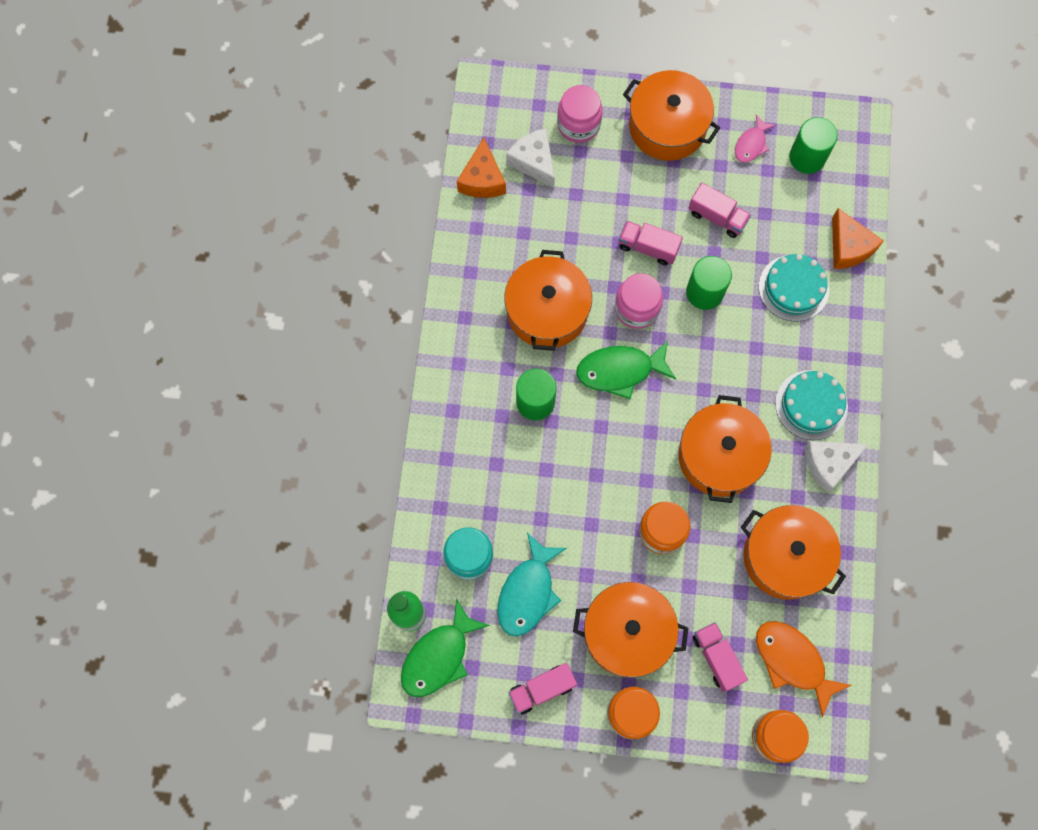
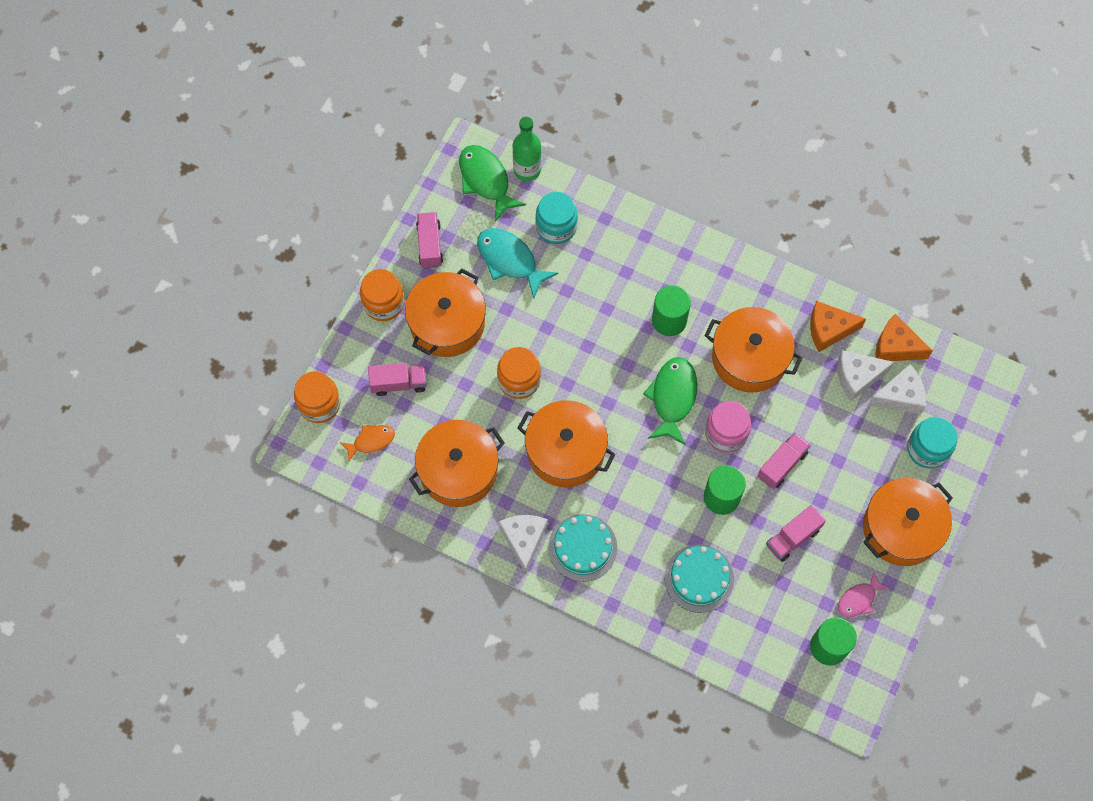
camera: 110 degrees right, 5 degrees down
(528, 205) = (857, 377): none -> white cheese
(578, 124) = (927, 449): pink jar -> turquoise jar
(751, 144) = (858, 599): pink fish -> pink fish turned 90 degrees counterclockwise
(792, 661) = (371, 441): orange fish -> orange fish, size x0.60
(848, 247) = (722, 646): orange cheese -> orange cheese (828, 330)

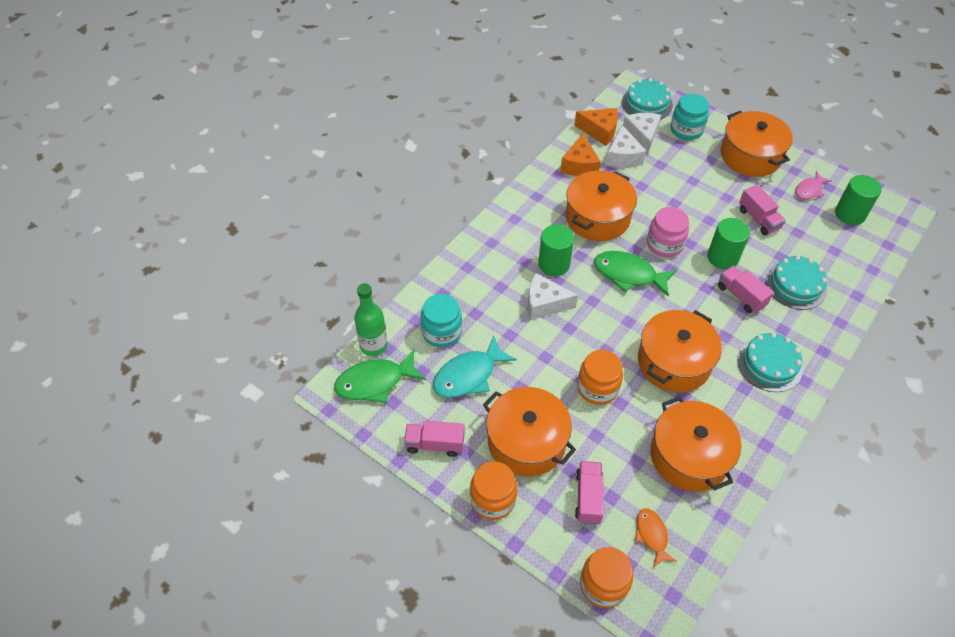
camera: 80 degrees left, 15 degrees down
(524, 540) = (762, 410): white cheese -> white cheese (544, 303)
(782, 464) = (695, 214): pink truck -> pink truck (741, 296)
(858, 599) = (809, 190): pink fish -> pink fish turned 75 degrees clockwise
(895, 346) = (600, 131): orange cheese -> orange cheese turned 105 degrees counterclockwise
(964, 398) = (647, 103): none -> turquoise cake

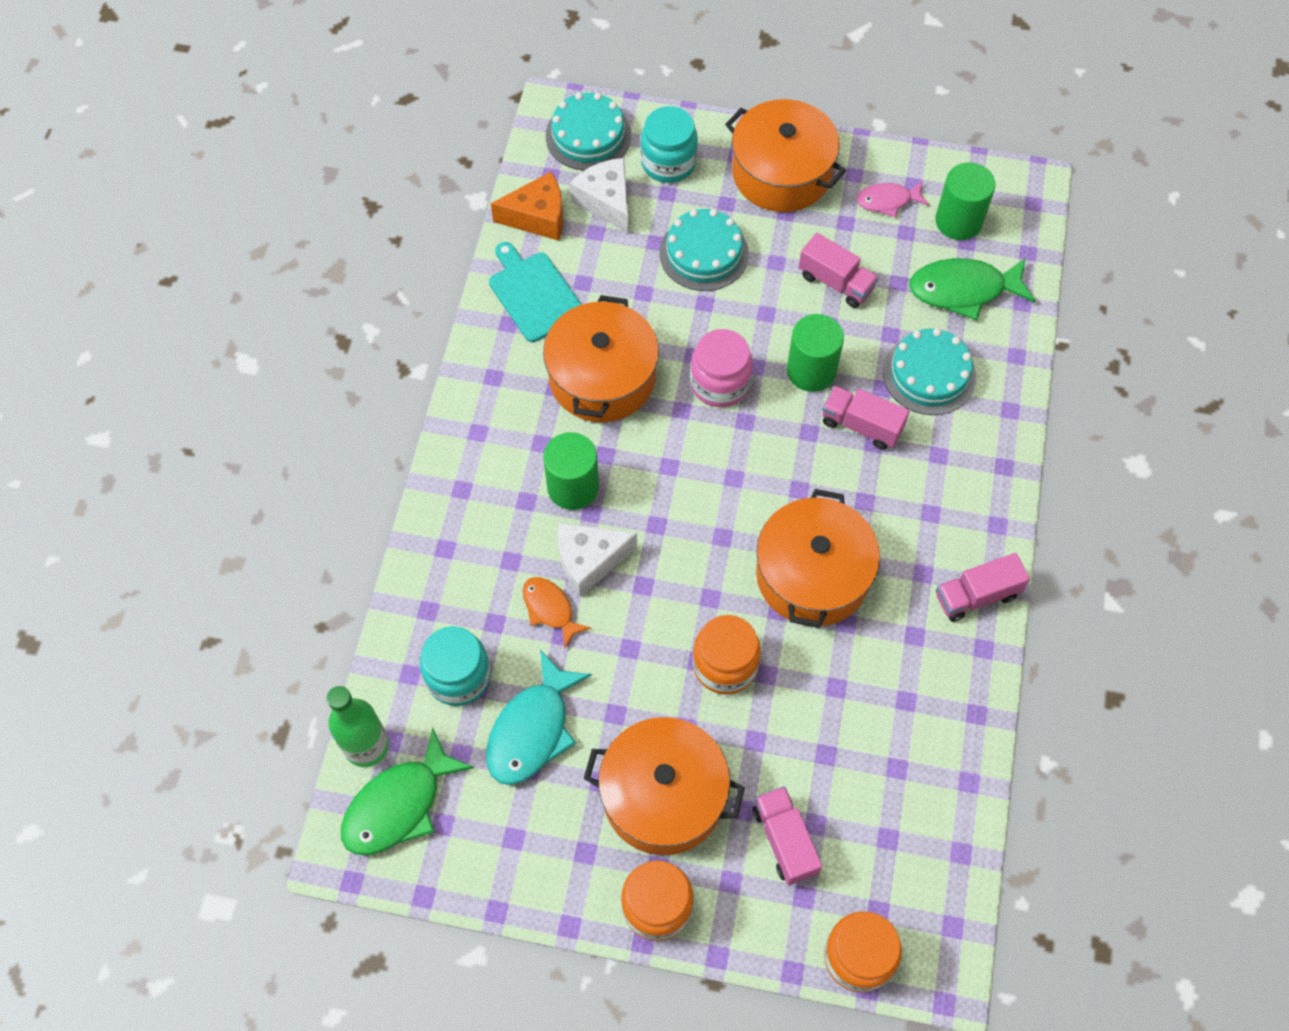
camera: 25 degrees left, 10 degrees up
(435, 444) = (536, 862): pink truck -> pink truck (976, 595)
(579, 165) = (534, 294): orange cheese -> turquoise cutting board
(622, 157) = (593, 251): white cheese -> none
(628, 274) = (689, 457): green fish -> green fish (963, 290)
(652, 535) = (891, 855): orange fish -> orange fish (550, 609)
(689, 456) = (891, 713): orange pot -> none
(769, 364) = (942, 520): turquoise cake -> turquoise cake (704, 253)
(809, 190) = (887, 201): pink fish -> pink fish turned 60 degrees clockwise

